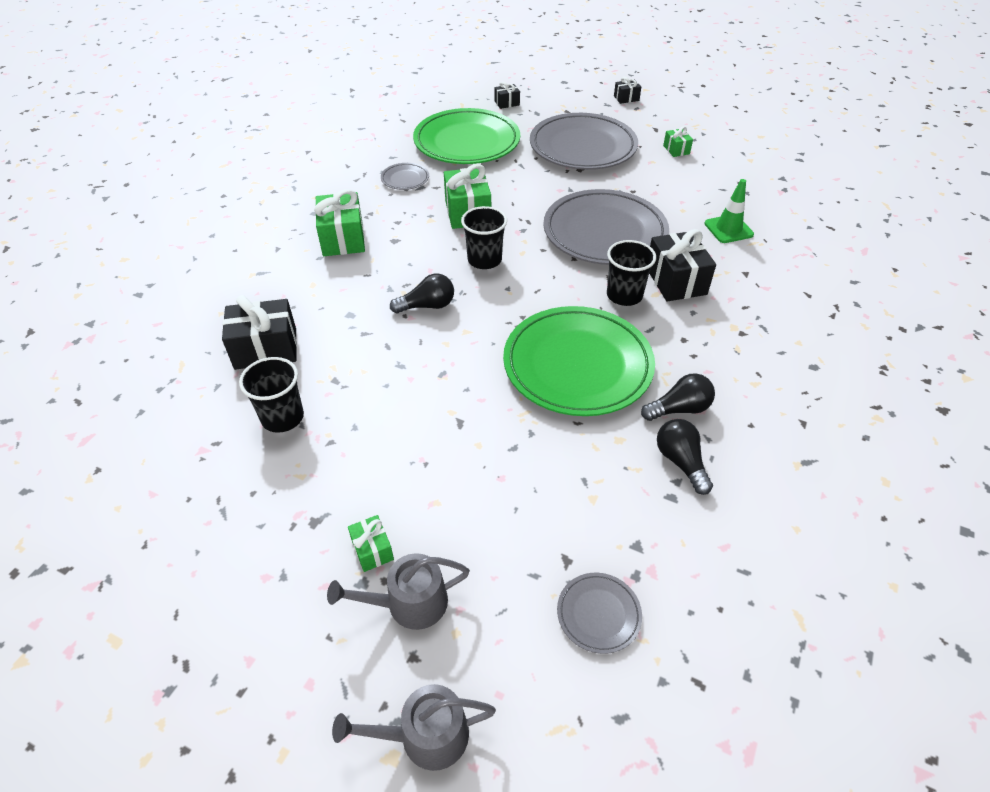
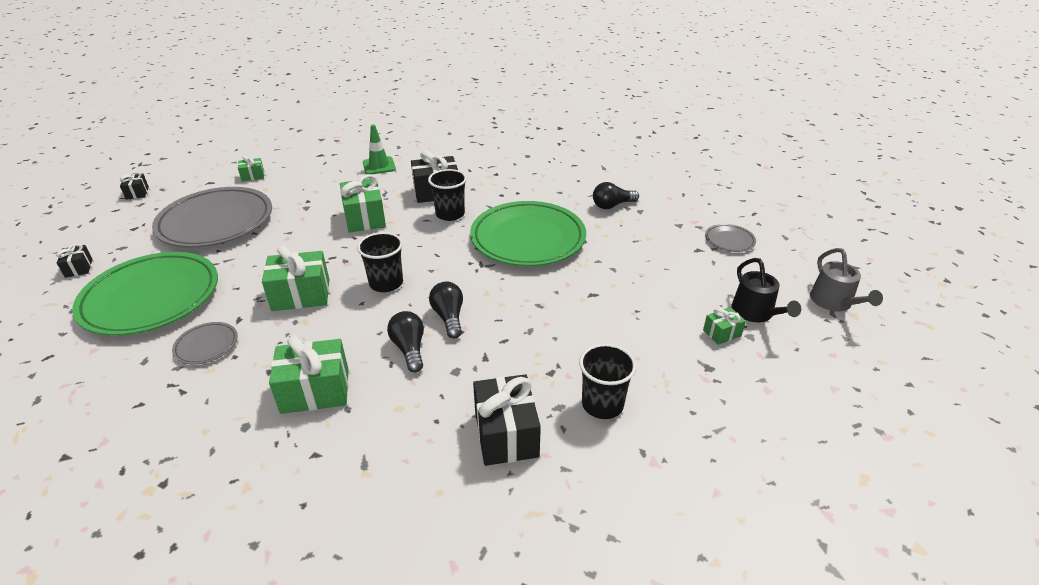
camera: 90 degrees left, 10 degrees down
(409, 603) = (755, 313): grey watering can -> black watering can
(604, 232) = (365, 218): grey plate -> green gift
(679, 409) = (568, 202): black light bulb -> black light bulb (409, 349)

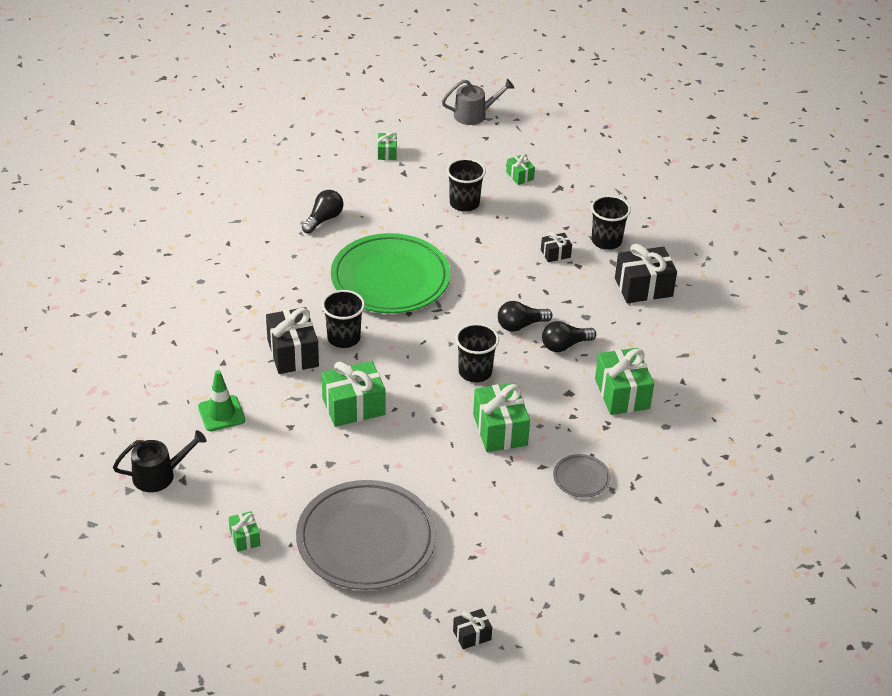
camera: 95 degrees left, 5 degrees up
(137, 193) = (291, 653): black gift -> black gift (555, 254)
(151, 298) = (518, 546): green plate -> none
(612, 205) = (323, 219): black light bulb -> black light bulb turned 120 degrees counterclockwise
(655, 287) = (464, 203): none -> black cup
(729, 240) = (387, 153): grey plate -> green gift
(755, 313) = (492, 155): black watering can -> black watering can (159, 475)

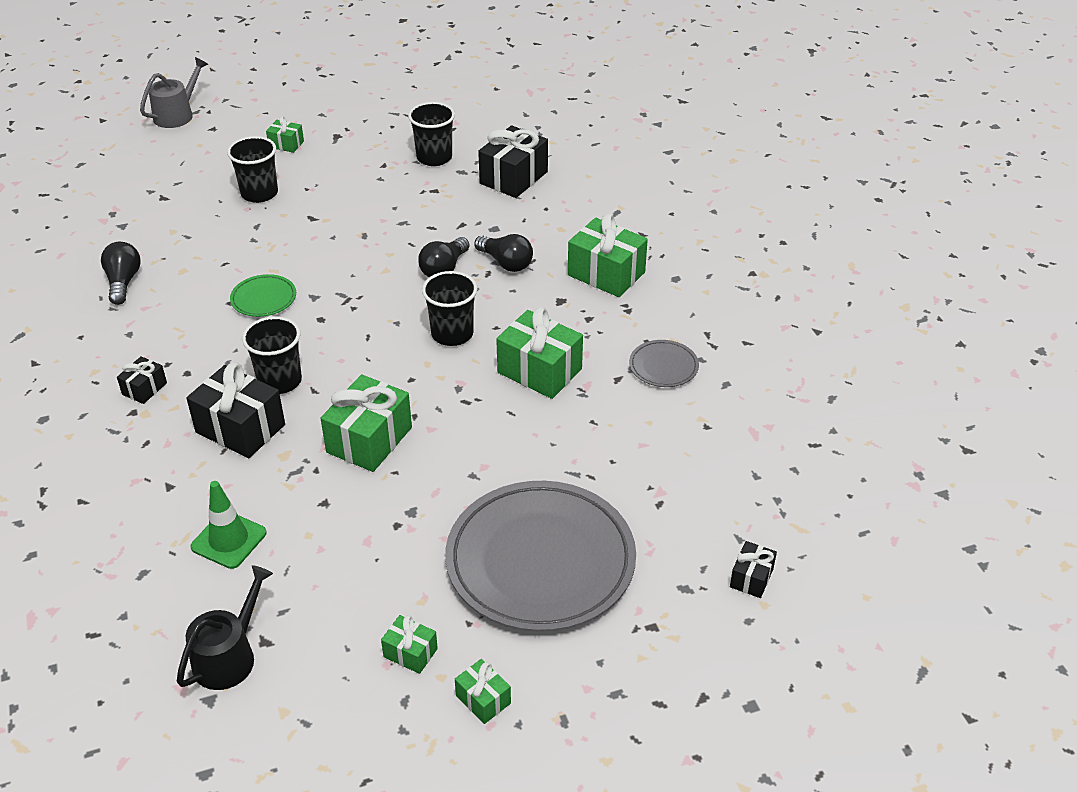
camera: 40 degrees left, 0 degrees up
(387, 153) = (123, 188): green gift -> green gift (483, 699)
(390, 279) = (263, 299): green plate -> green plate, size x0.43
(555, 254) = (401, 191): black gift -> black gift (144, 389)
(564, 345) = (506, 263): black light bulb -> black light bulb turned 75 degrees counterclockwise

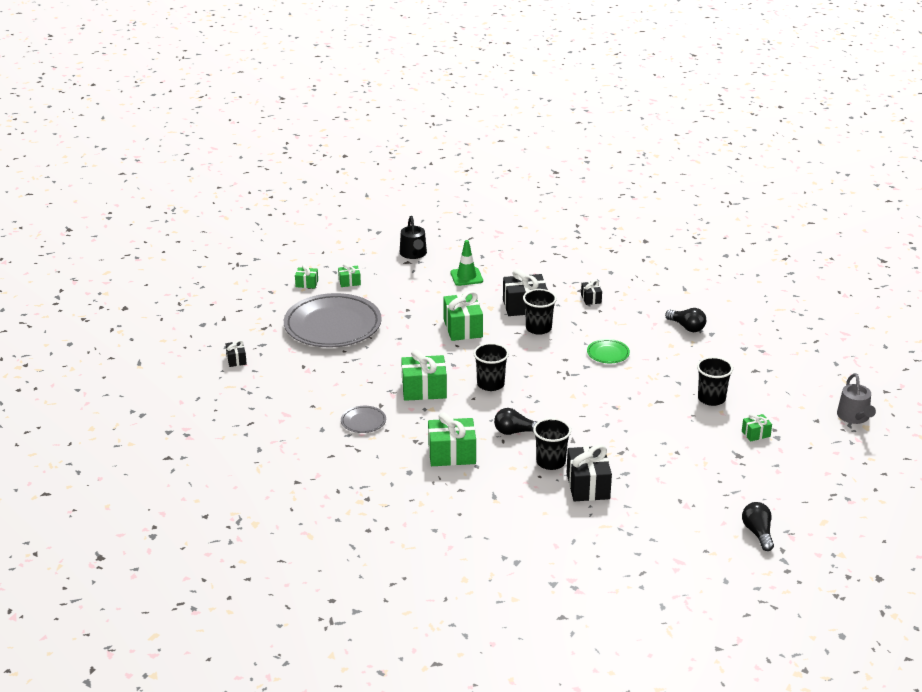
camera: 140 degrees right, 10 degrees down
(434, 157) = (656, 473): black cup -> black cup (550, 462)
(444, 268) = (543, 412): black light bulb -> black light bulb (758, 533)

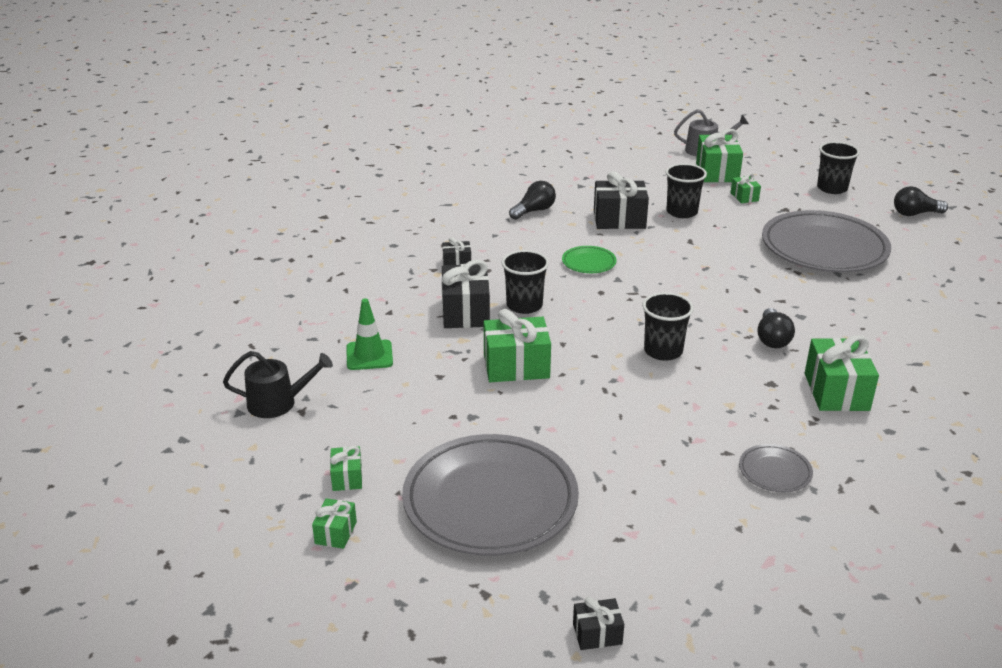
camera: 85 degrees left, 0 degrees up
(424, 389) = (681, 409): green gift -> green gift (717, 172)
(550, 462) = (831, 318): black cup -> black cup (832, 188)
(588, 486) = (871, 297): black gift -> black gift (619, 219)
(668, 470) = (824, 248): none -> grey plate

